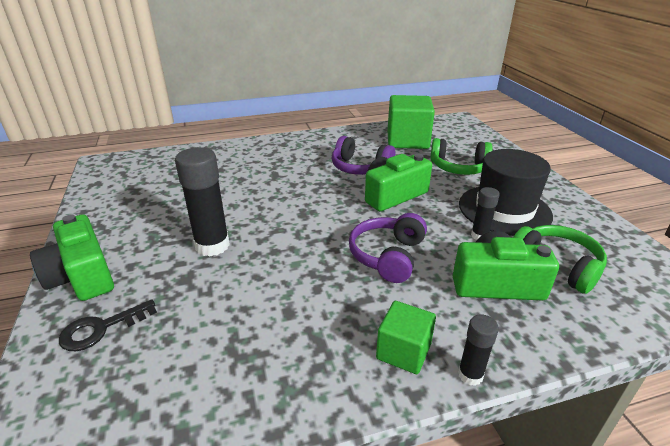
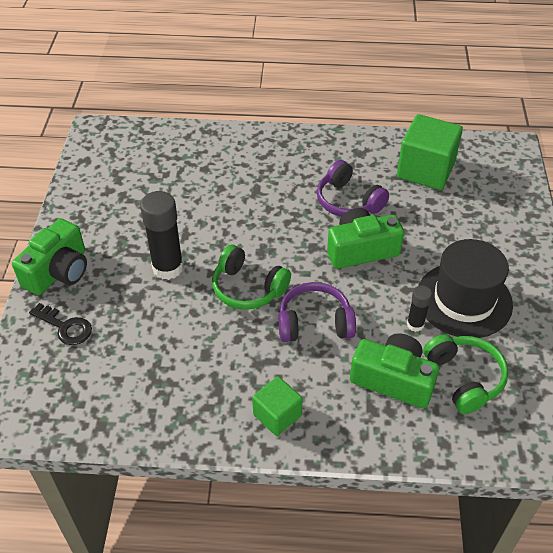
camera: 20 degrees right, 15 degrees up
(82, 276) = (58, 271): green camera -> green camera turned 135 degrees counterclockwise
(101, 328) = (65, 327): black key -> black key turned 135 degrees counterclockwise
(388, 256) = (314, 322): purple headphones -> purple headphones turned 45 degrees clockwise
(459, 167) = (456, 228): green headphones -> green headphones (248, 288)
(470, 375) = (316, 449): black glue stick -> none

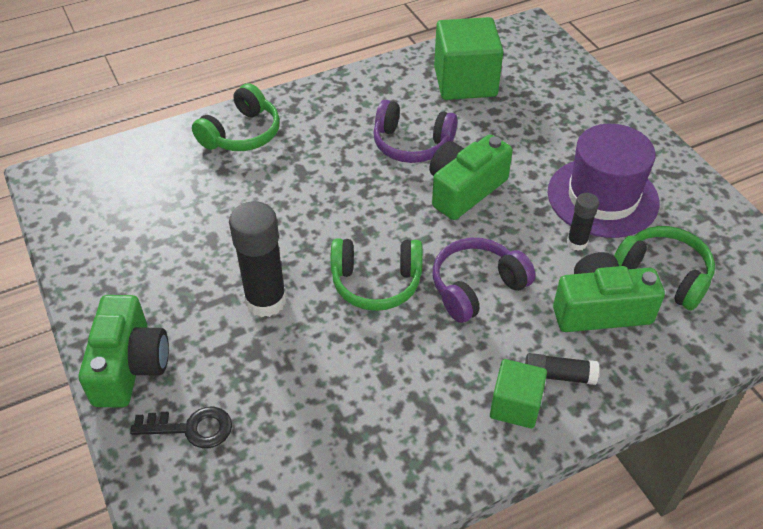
camera: 30 degrees left, 0 degrees up
(235, 148) = (242, 134): none -> green headphones
(324, 410) = (558, 375): none -> black glue stick
(464, 300) = (602, 197): black hat -> purple hat

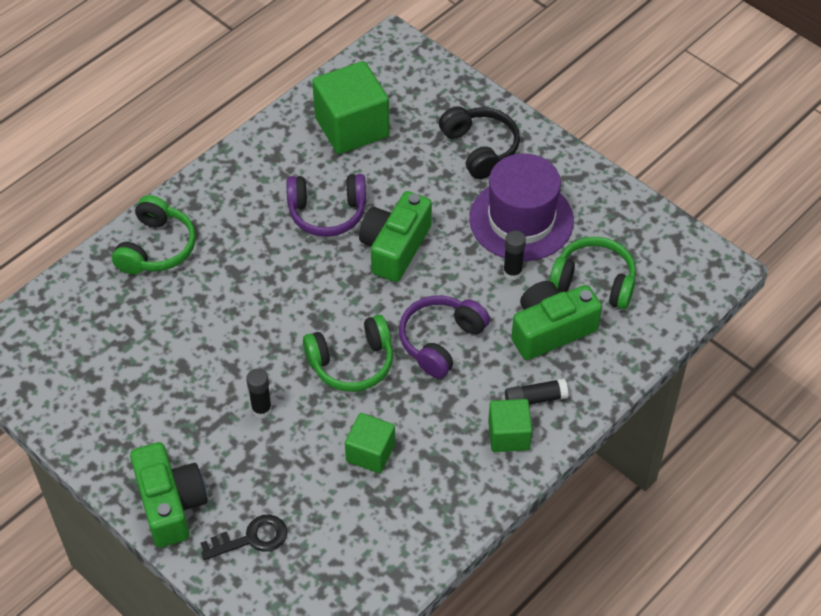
camera: 20 degrees left, 5 degrees up
(266, 300) = (261, 409): black glue stick -> black glue stick, size x0.53
(356, 377) = (370, 453): none -> green cube
(582, 126) = (480, 148): none -> black headphones

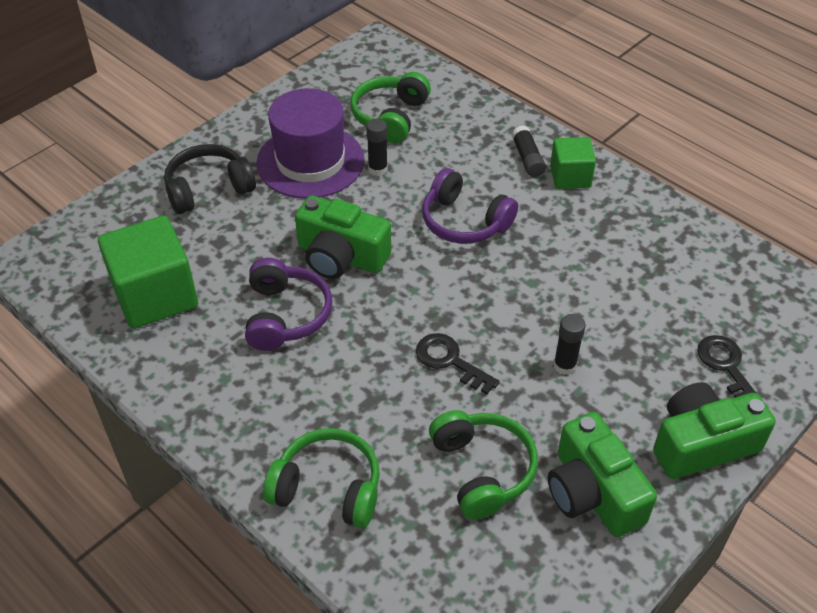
camera: 90 degrees left, 5 degrees down
(271, 326) = (450, 361): none -> black key
(352, 363) = (496, 290): green headphones -> green headphones (482, 470)
(370, 453) = (605, 274): green cube -> none
(551, 330) = (447, 146): green camera -> green camera (592, 492)

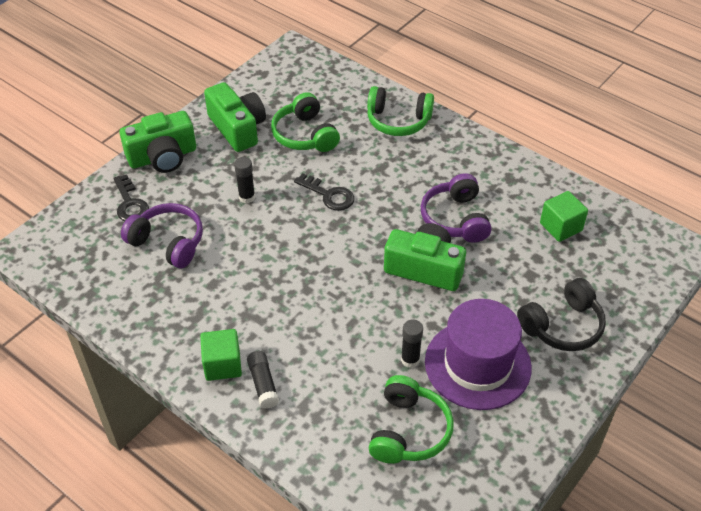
camera: 175 degrees right, 0 degrees up
(155, 295) = (561, 227): green cube -> green cube, size x0.58
(464, 221) = (323, 308): purple headphones -> purple headphones (168, 242)

